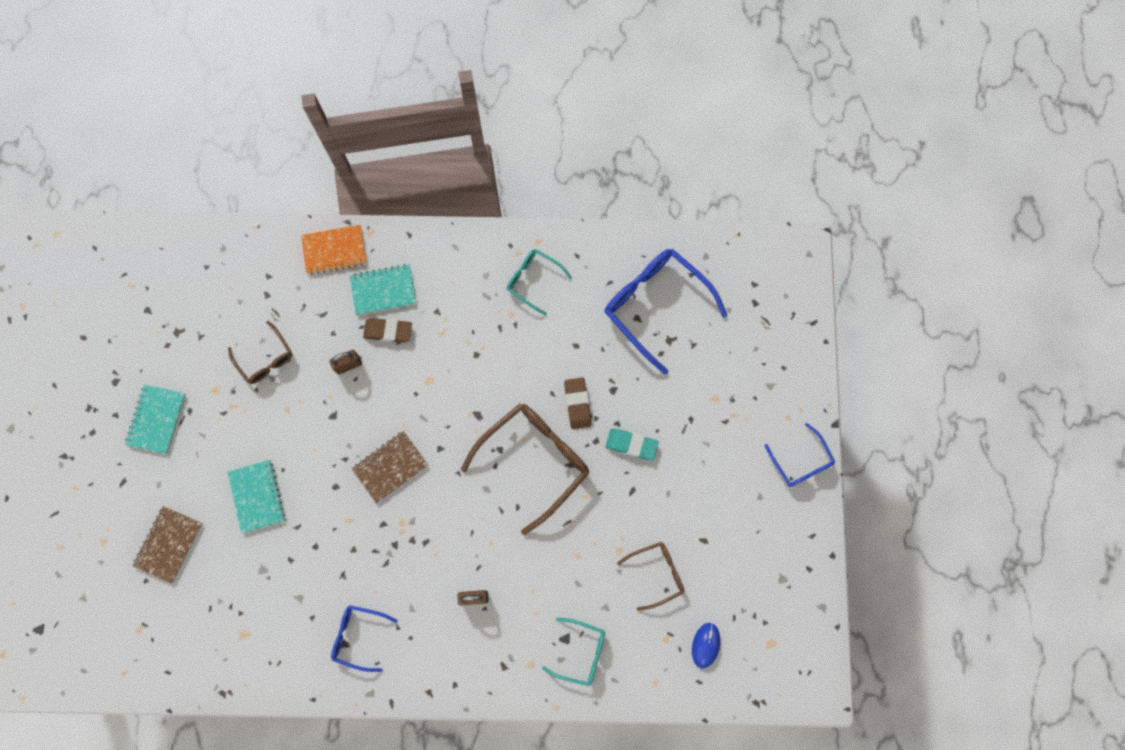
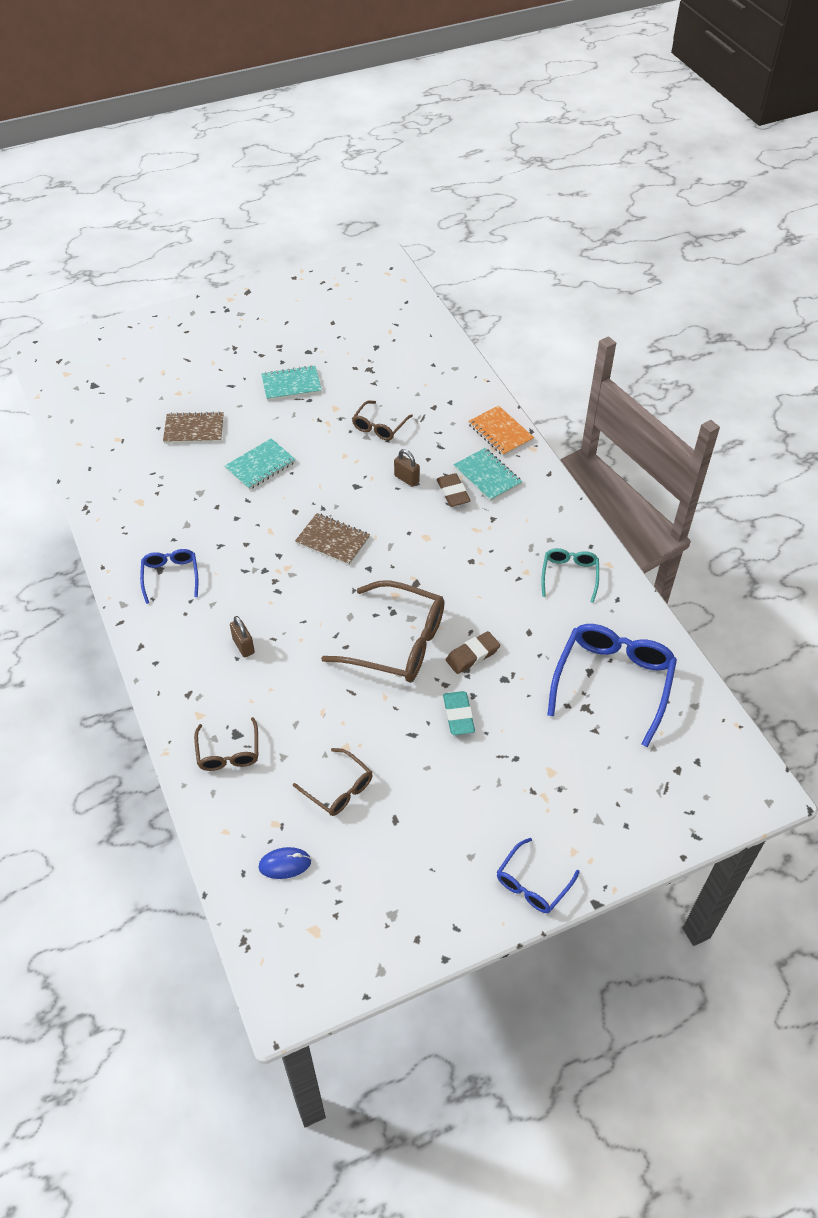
camera: 65 degrees right, 25 degrees down
(580, 652) = (228, 752): turquoise glasses -> brown glasses

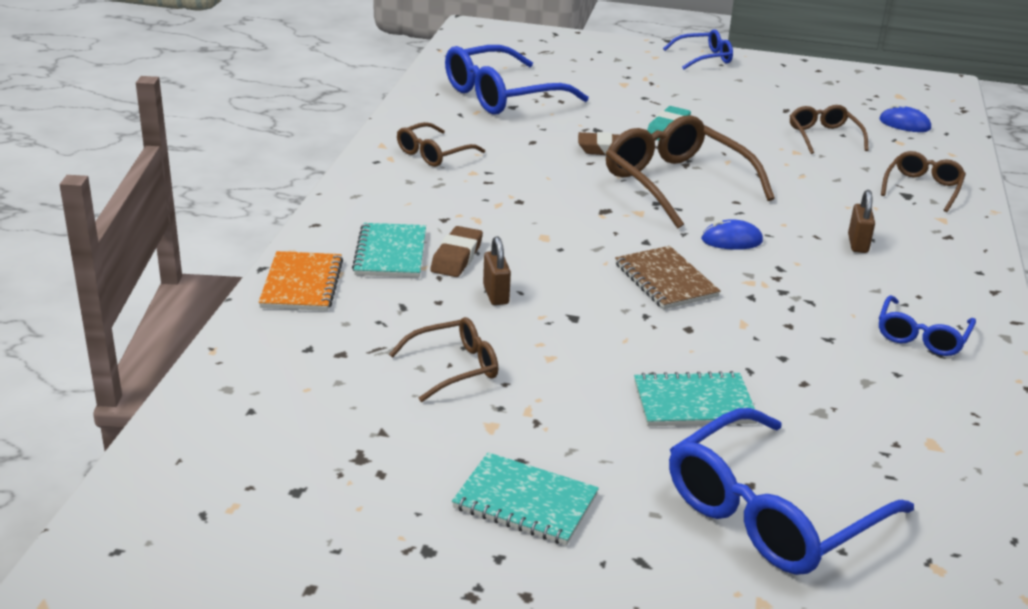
camera: 145 degrees left, 20 degrees down
(194, 429) = (772, 512): brown notebook -> blue glasses
(321, 600) = (731, 240): none -> blue mouse
(569, 576) = (434, 153): turquoise glasses -> brown glasses

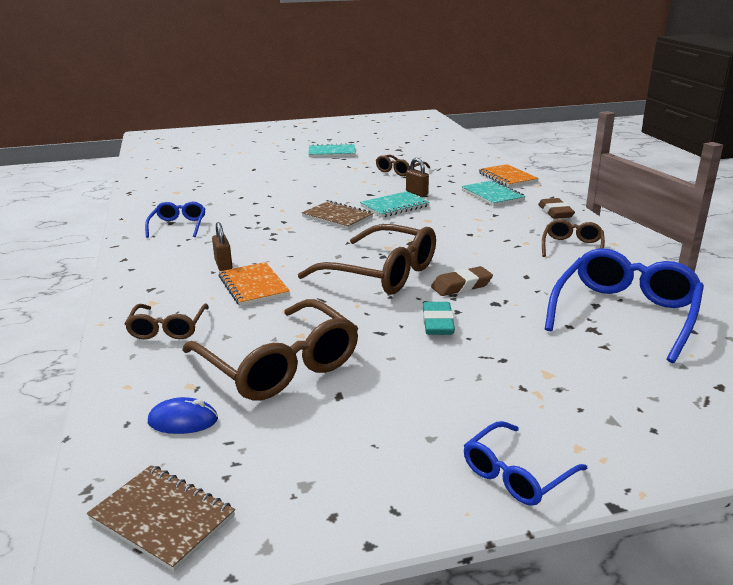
camera: 155 degrees right, 5 degrees down
(456, 257) = (458, 201): brown eraser -> brown eraser (555, 212)
(694, 403) = (289, 182): turquoise notebook -> turquoise notebook (394, 206)
(731, 240) = (313, 246): blue mouse -> none
(772, 512) = (242, 166): blue glasses -> none
(824, 137) = (279, 364): brown glasses -> brown glasses, size x1.84
(827, 207) = (253, 286): none -> orange notebook
(915, 90) = (162, 518): none -> brown notebook

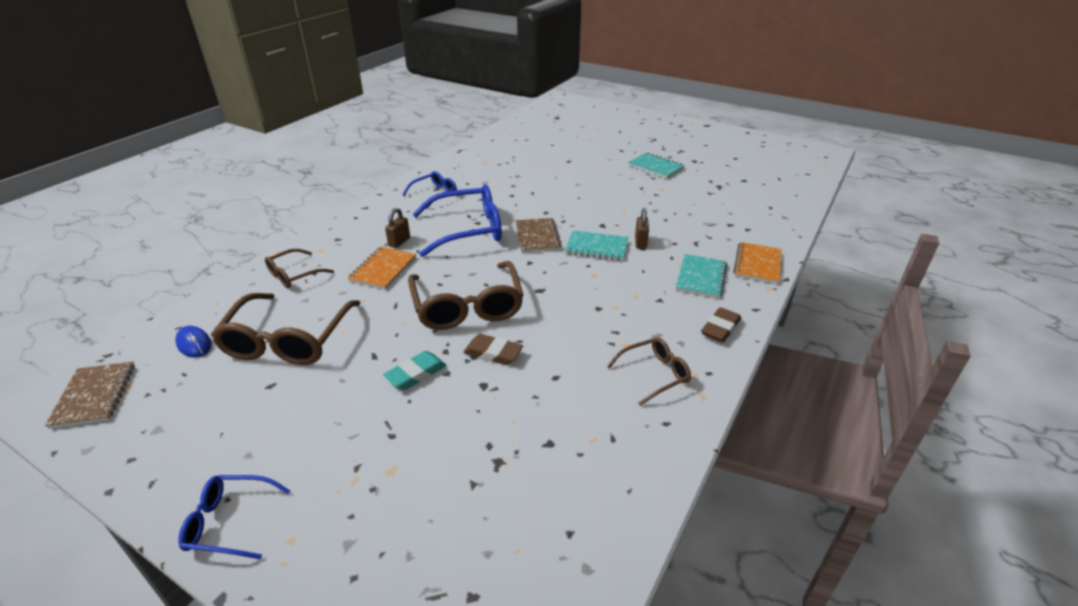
camera: 45 degrees right, 10 degrees up
(399, 171) = (673, 211): brown glasses -> none
(624, 314) = (551, 470): blue glasses -> blue glasses (467, 230)

